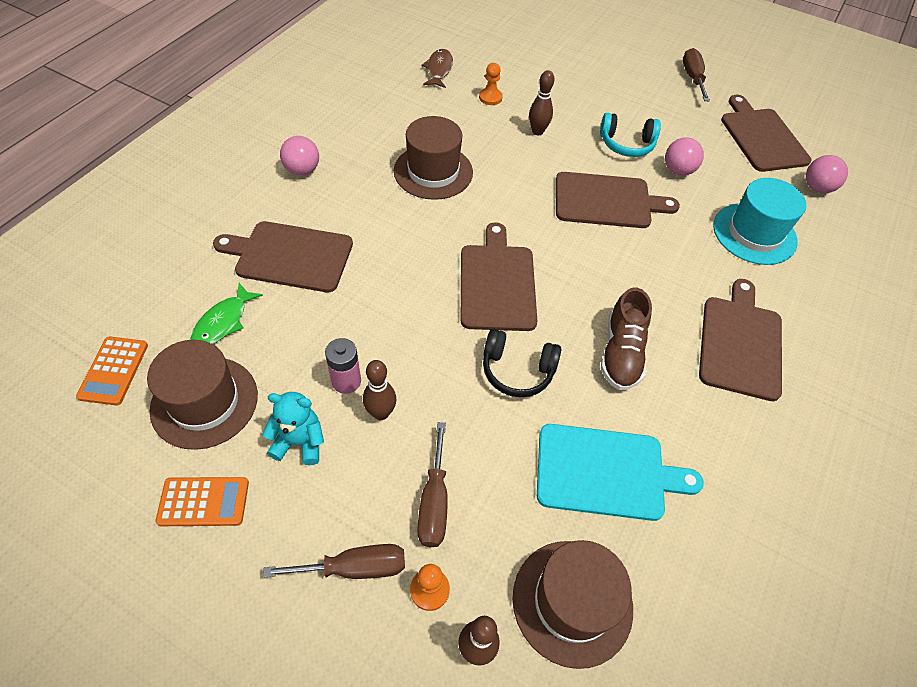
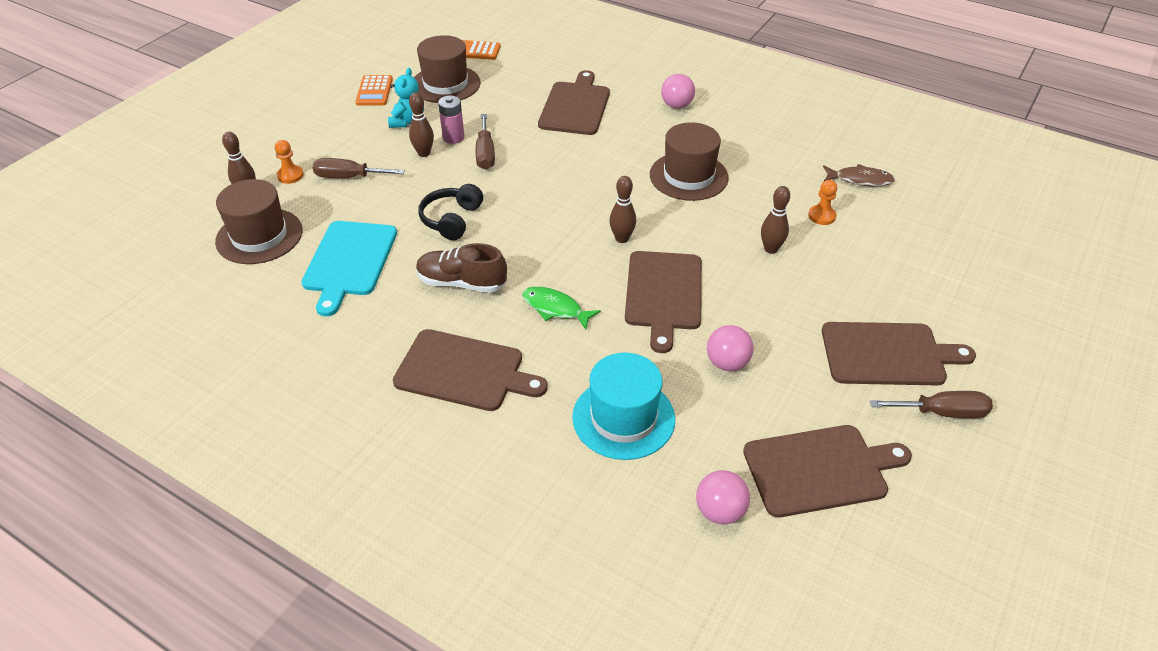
camera: 95 degrees right, 10 degrees down
(223, 322) = (511, 84): green fish -> green fish (555, 308)
(354, 567) = (315, 146): brown screwdriver -> brown screwdriver (485, 154)
(497, 283) = (546, 212): brown cutting board -> brown cutting board (888, 354)
(534, 225) = (622, 238): none -> brown bowling pin
(626, 144) = (767, 321): turquoise headphones -> none

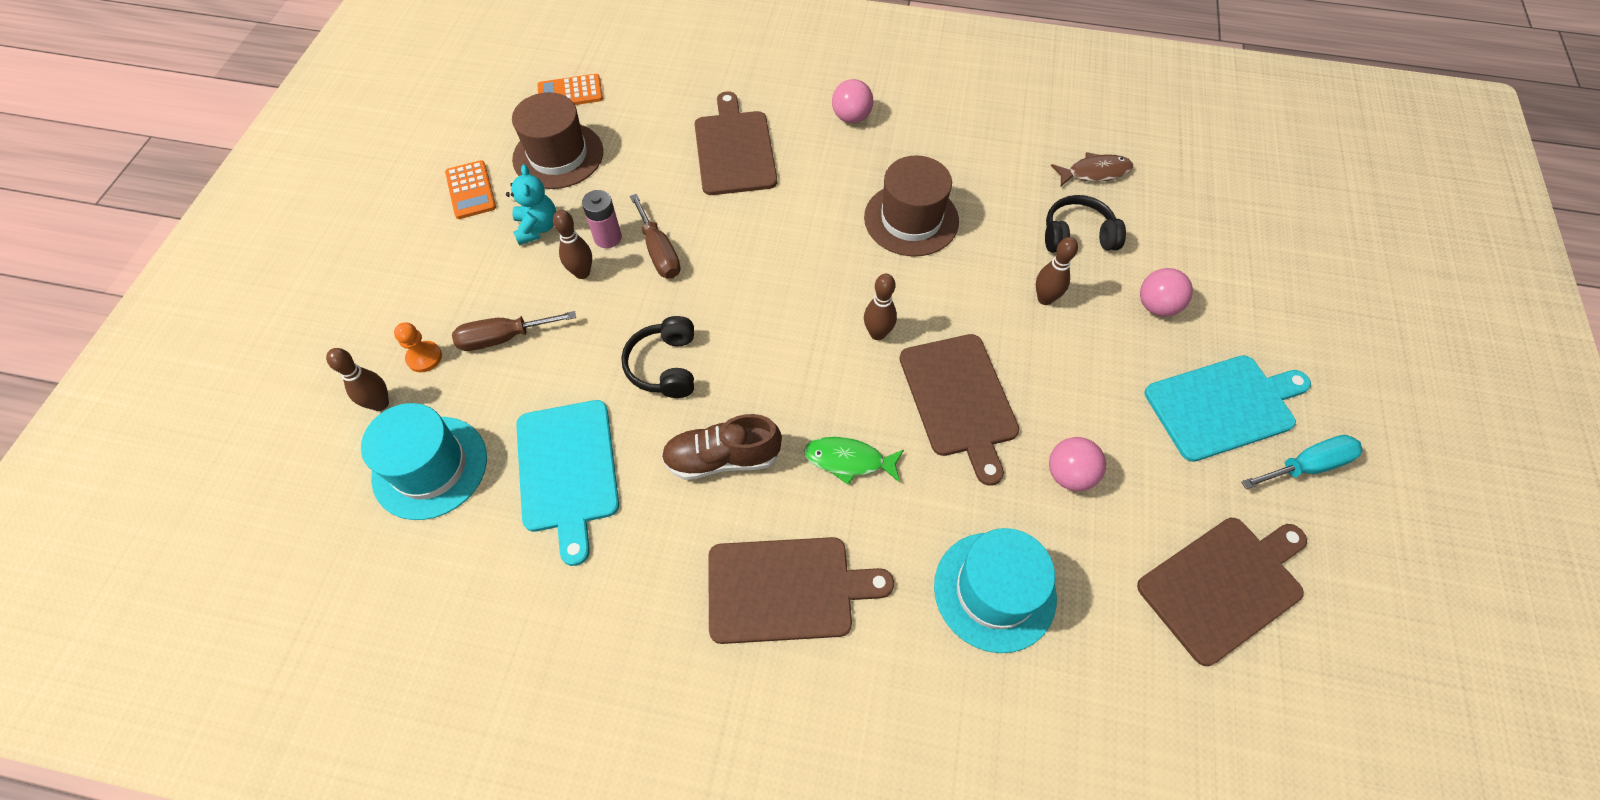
camera: 20 degrees left, 15 degrees up
(259, 236) = (430, 467): brown hat -> turquoise hat
(720, 511) = (1150, 681): pink ball -> pink ball (1156, 306)
(821, 216) = (1077, 235): orange pawn -> black headphones
(888, 354) = (1224, 406): brown cutting board -> turquoise cutting board
(941, 412) = (1306, 466): brown screwdriver -> turquoise screwdriver

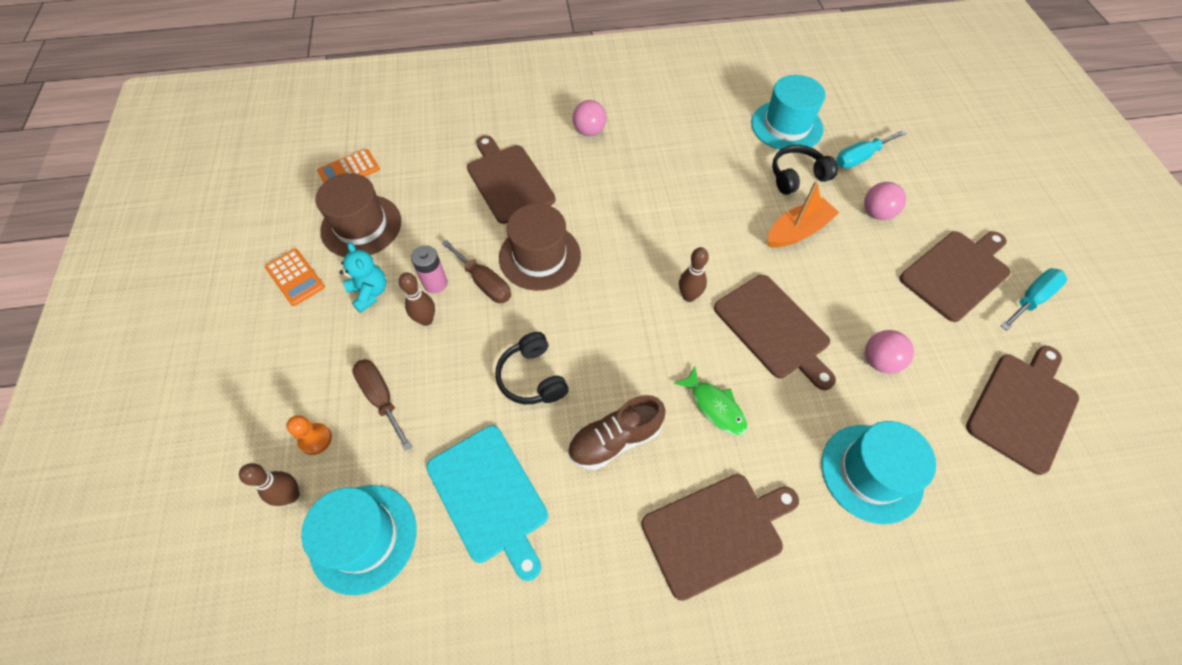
camera: 20 degrees left, 0 degrees up
(503, 338) = (381, 398): brown screwdriver -> brown screwdriver turned 90 degrees clockwise
(849, 460) = (715, 406): green fish -> green fish turned 120 degrees counterclockwise
(911, 219) = (672, 198): brown hat -> brown hat (540, 256)
(1045, 299) = (797, 231): brown bowling pin -> orange boat
(1094, 172) = (786, 126): brown fish -> turquoise hat
(1170, 235) = (860, 157): none -> turquoise screwdriver
(1224, 406) = (957, 273): turquoise cutting board -> brown cutting board

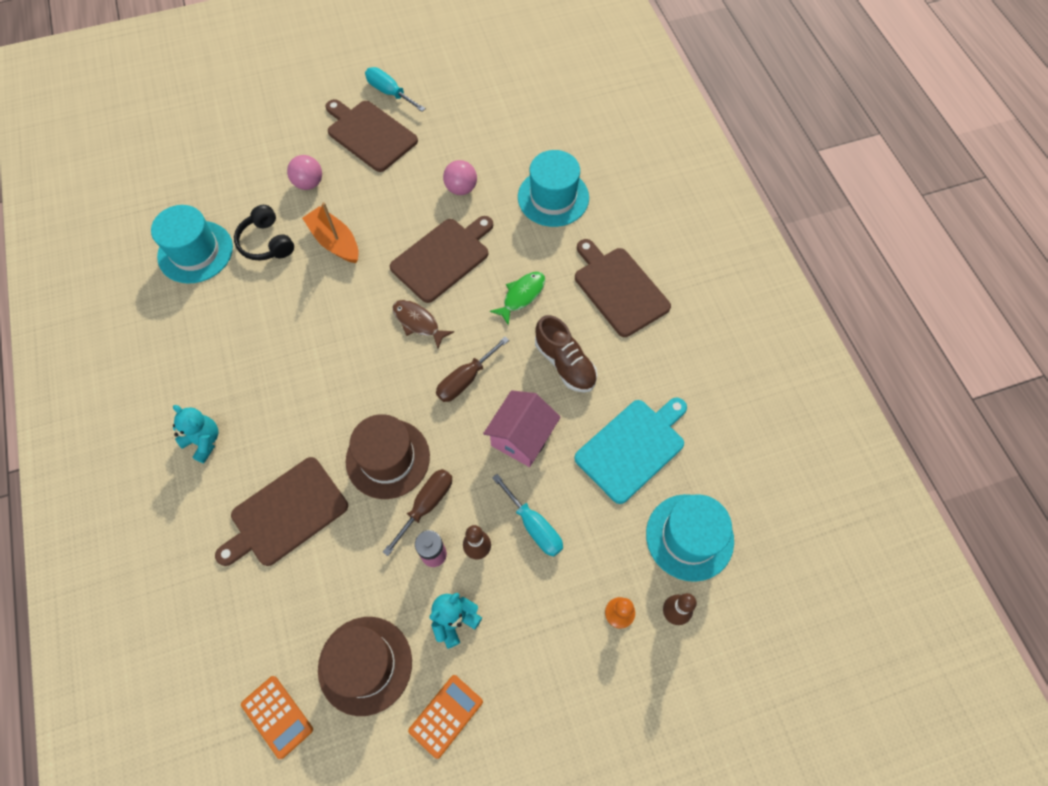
camera: 100 degrees left, 5 degrees up
(381, 398) = (568, 566): brown screwdriver -> brown screwdriver (465, 379)
(532, 377) = (522, 437): black headphones -> pink house
(589, 131) = (204, 441): pink ball -> turquoise teddy bear
(689, 296) = (418, 322): brown bowling pin -> brown fish
(860, 157) = (239, 192): turquoise screwdriver -> turquoise screwdriver (534, 526)
(1023, 408) = (485, 109): brown cutting board -> none

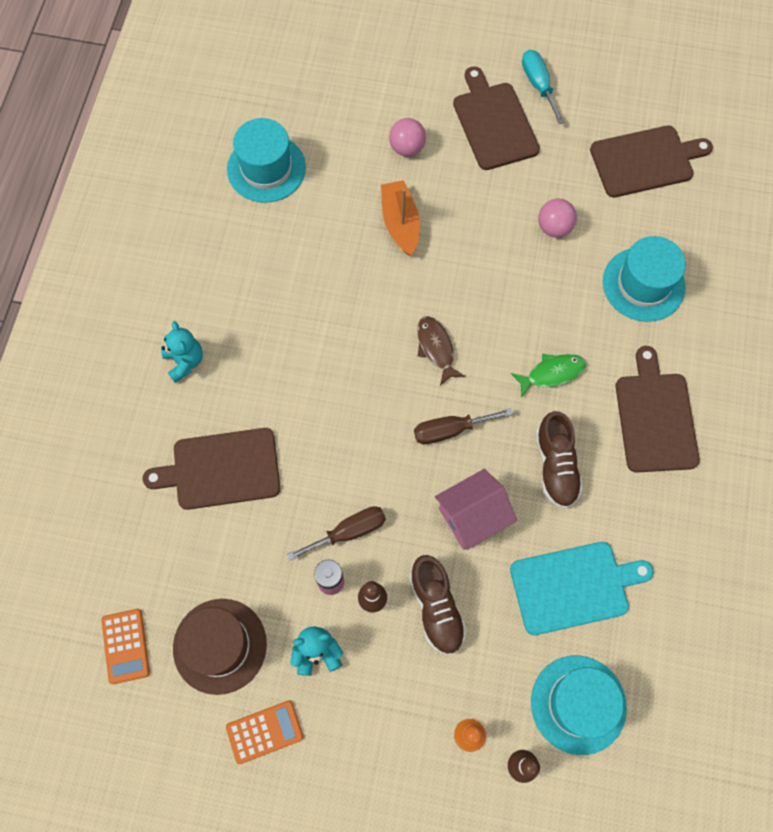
camera: 30 degrees right, 5 degrees up
(266, 242) = (336, 191): black headphones -> none
(388, 458) = (337, 468): brown hat -> none
(443, 258) = (496, 293): brown cutting board -> brown cutting board (645, 161)
(534, 526) = (436, 608): turquoise screwdriver -> brown shoe

